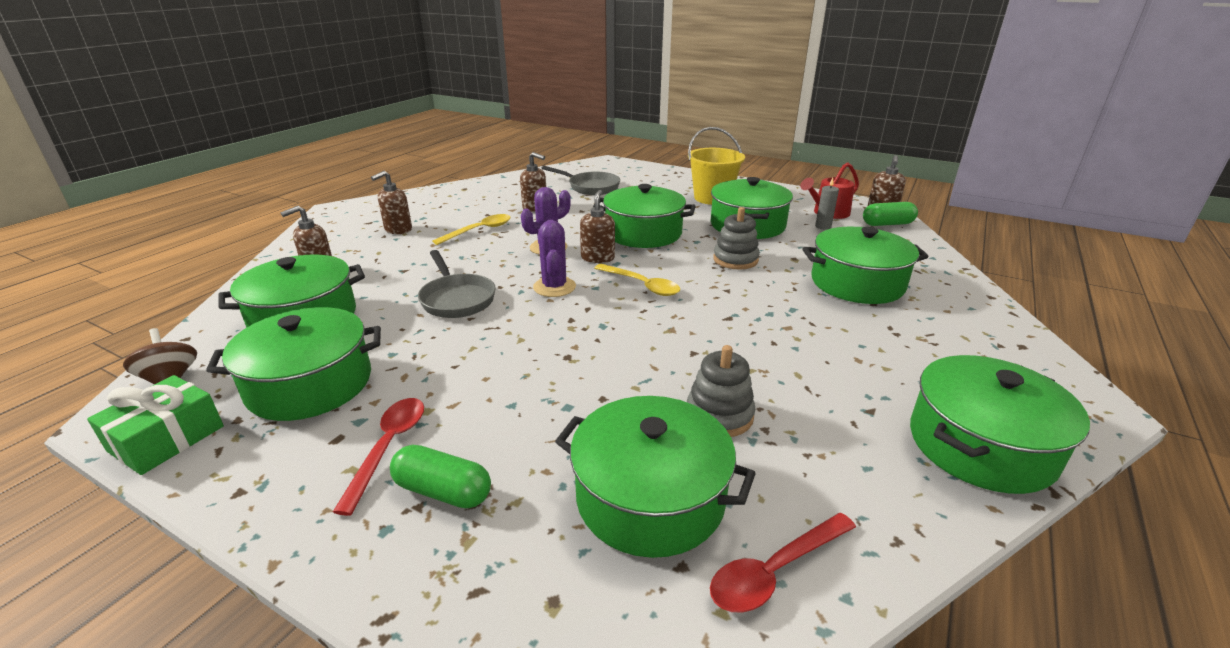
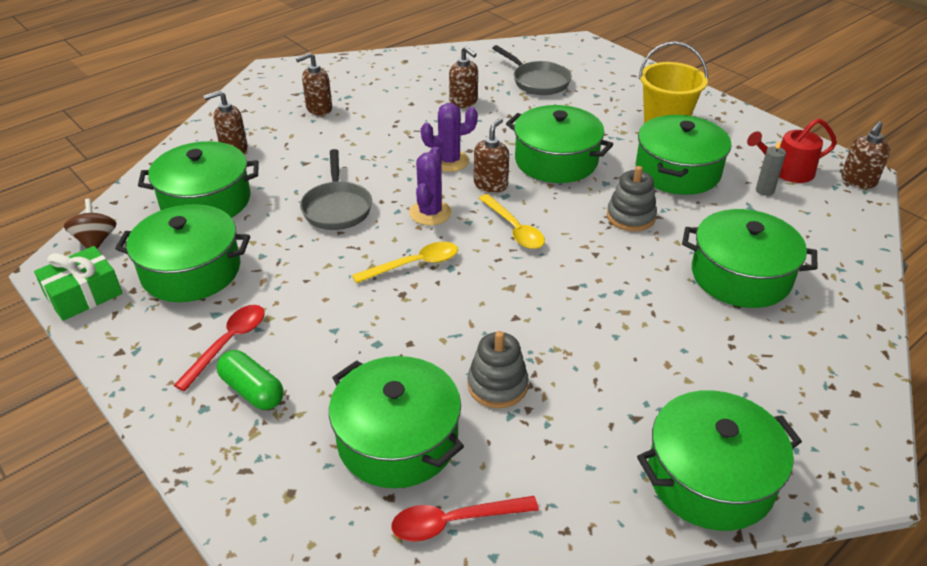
camera: 20 degrees right, 10 degrees up
(479, 230) = (393, 125): yellow spoon -> yellow spoon (414, 264)
(887, 224) = (847, 202): green capsule -> none

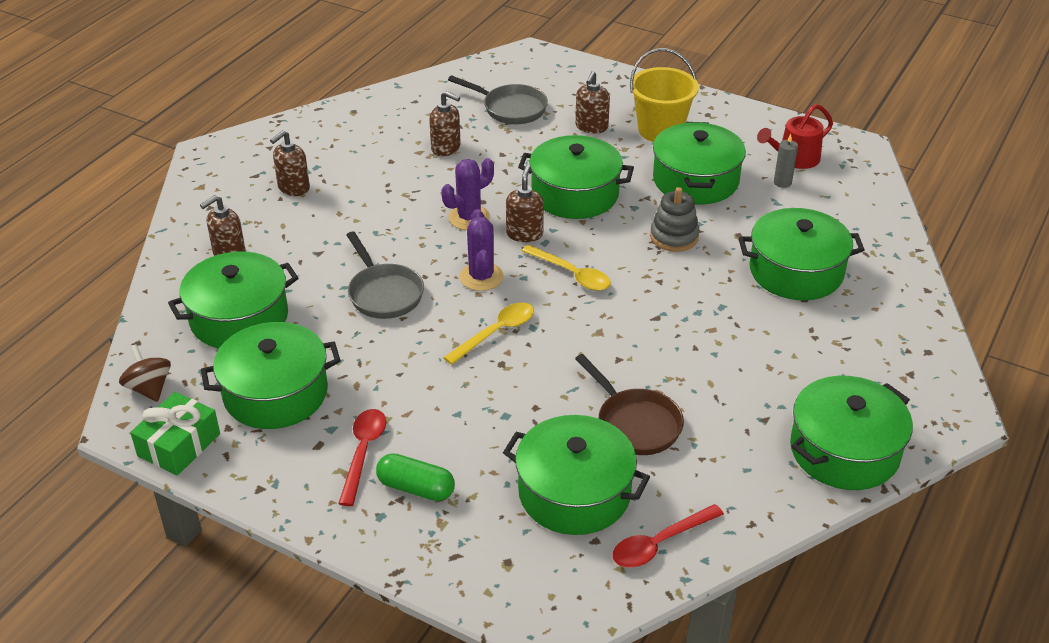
camera: 20 degrees left, 0 degrees up
(497, 385) = (635, 423): grey stacking toy -> brown pan
(858, 180) = (859, 154): brown soap dispenser -> brown soap dispenser (591, 127)

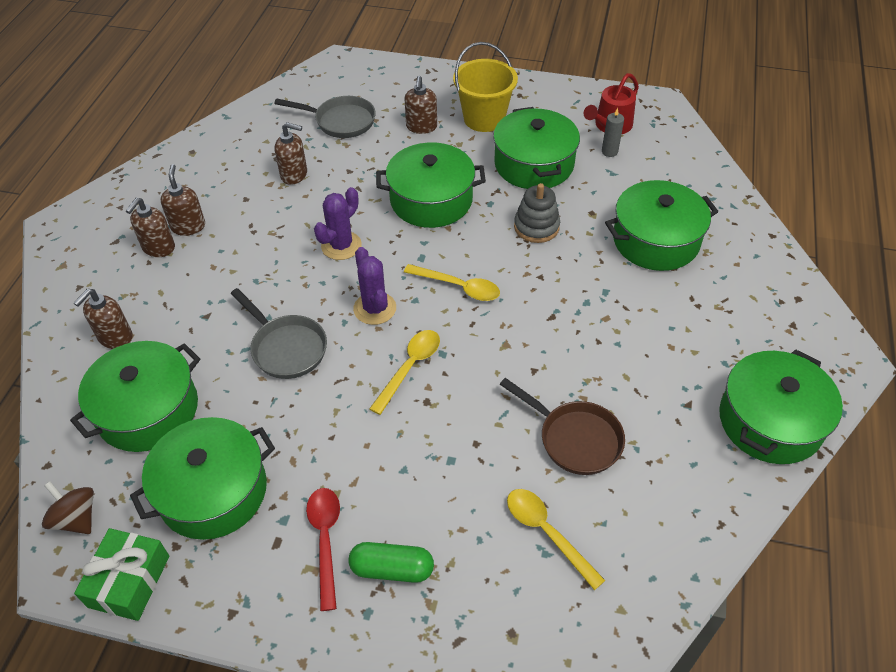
camera: 15 degrees left, 10 degrees up
(524, 234) = (399, 252): brown soap dispenser -> brown soap dispenser (188, 226)
(574, 493) = (547, 533): green pot -> yellow spoon
(660, 543) = (647, 570): red spoon -> none

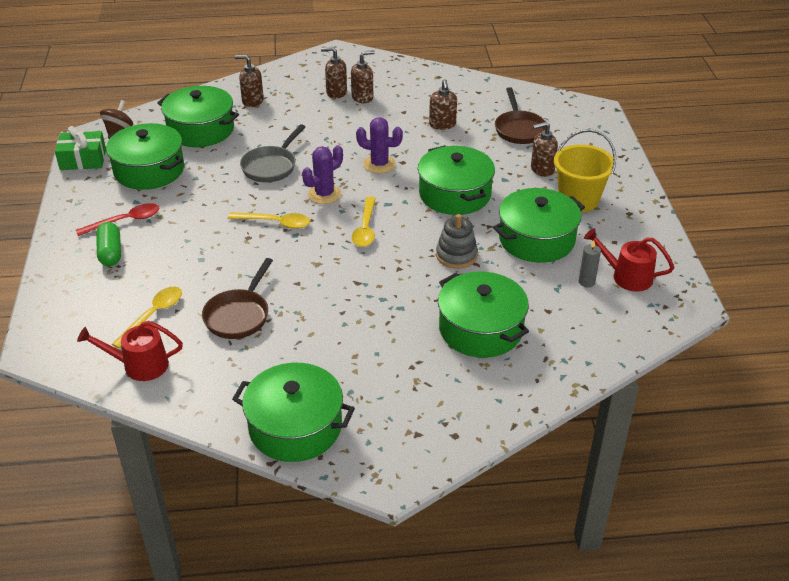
camera: 70 degrees right, 10 degrees down
(341, 121) = (519, 129): grey pan -> brown pan
(639, 562) = (139, 365): none -> red watering can

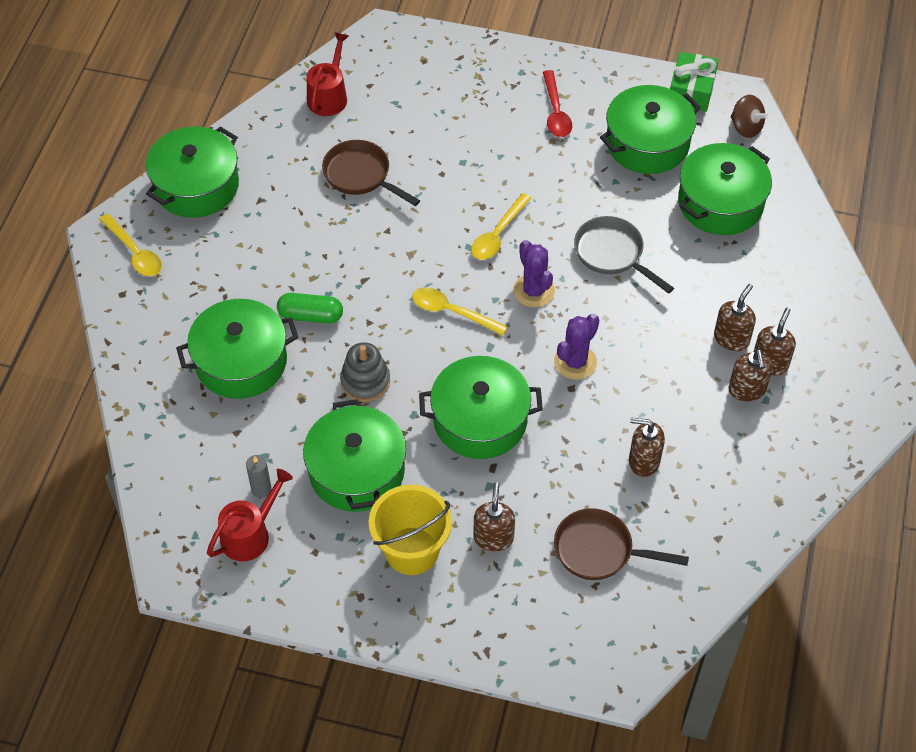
camera: 110 degrees right, 15 degrees up
(110, 252) = (505, 95): green capsule -> green capsule (310, 316)
(153, 315) = (392, 114): yellow spoon -> yellow spoon (134, 252)
(252, 101) = (775, 267): brown soap dispenser -> brown soap dispenser (731, 339)

